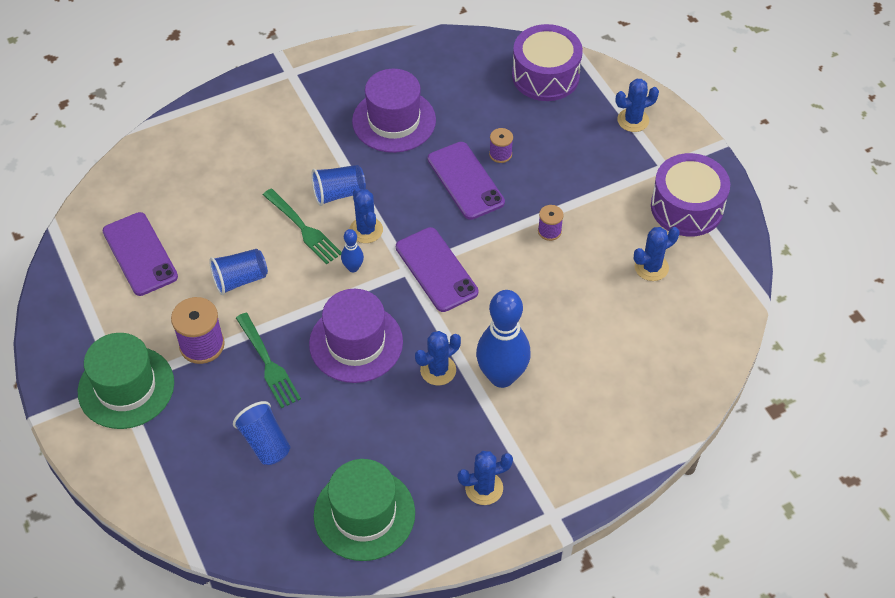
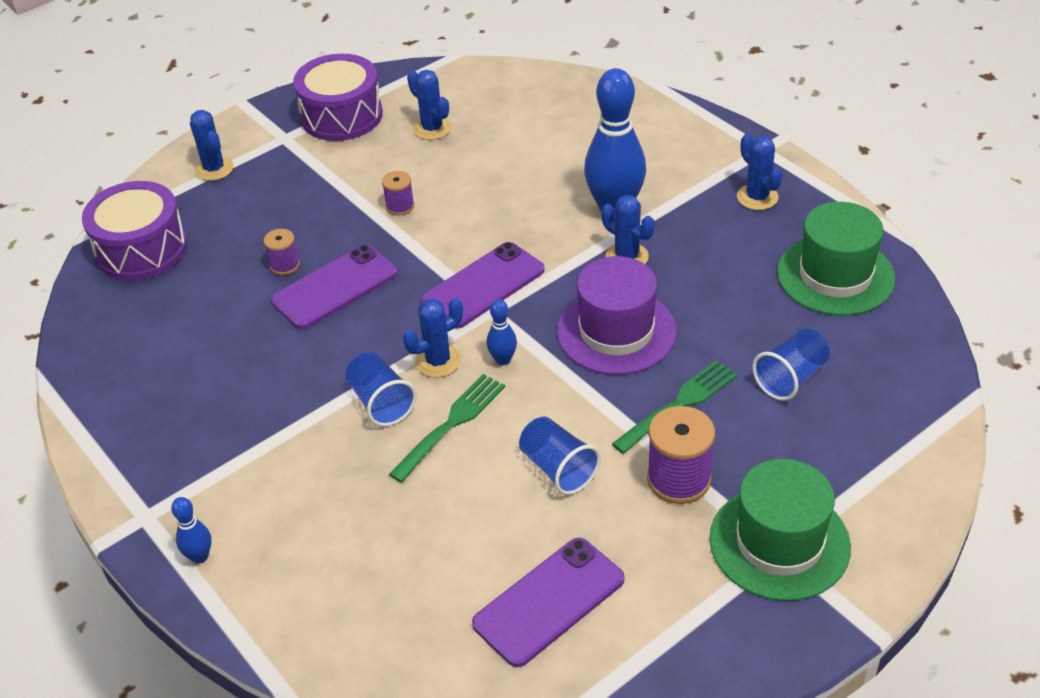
camera: 100 degrees left, 10 degrees down
(248, 95) = (200, 556): none -> blue bowling pin
(394, 121) = (237, 375): purple hat -> none

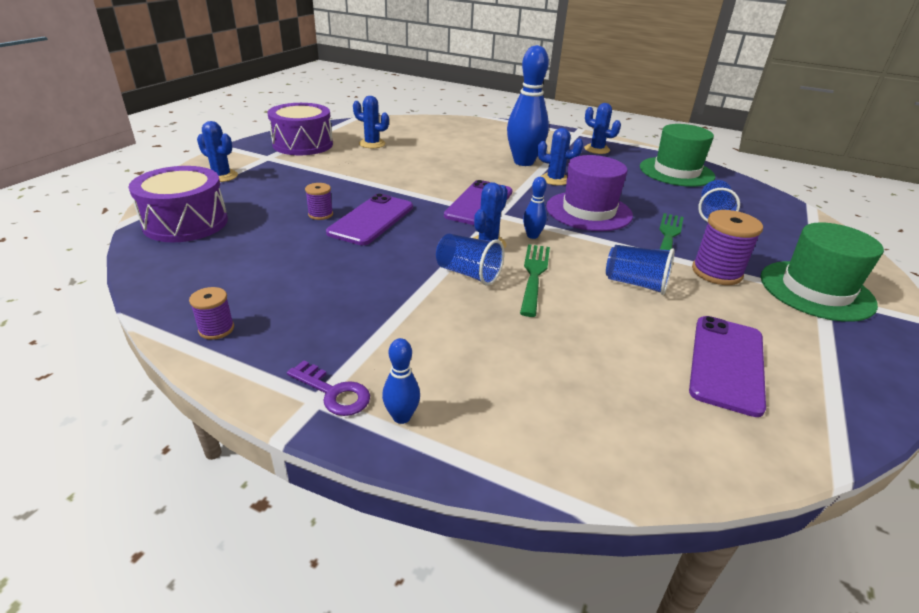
camera: 30 degrees left, 10 degrees down
(161, 514) = (333, 392): none -> purple key
(400, 206) = (383, 177): purple spool -> purple spool (216, 329)

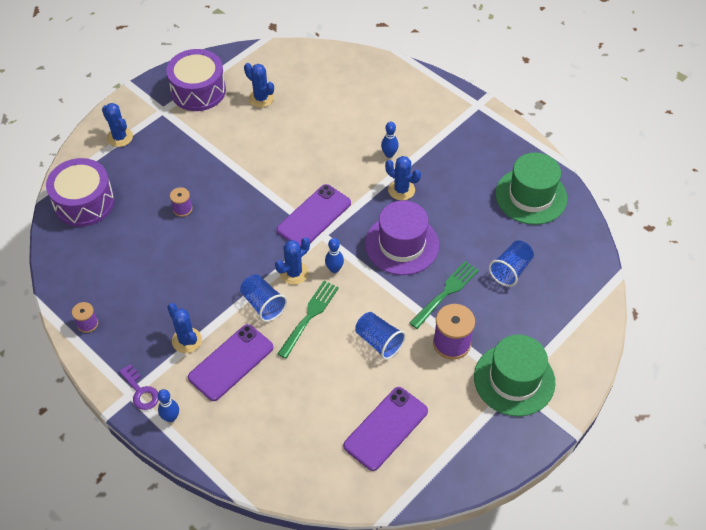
camera: 20 degrees right, 20 degrees up
(371, 220) = (219, 223): purple phone -> purple phone (231, 362)
(523, 162) = (389, 154): blue bowling pin -> blue bowling pin, size x0.45
(597, 149) = (478, 141): blue cactus -> blue cactus (187, 340)

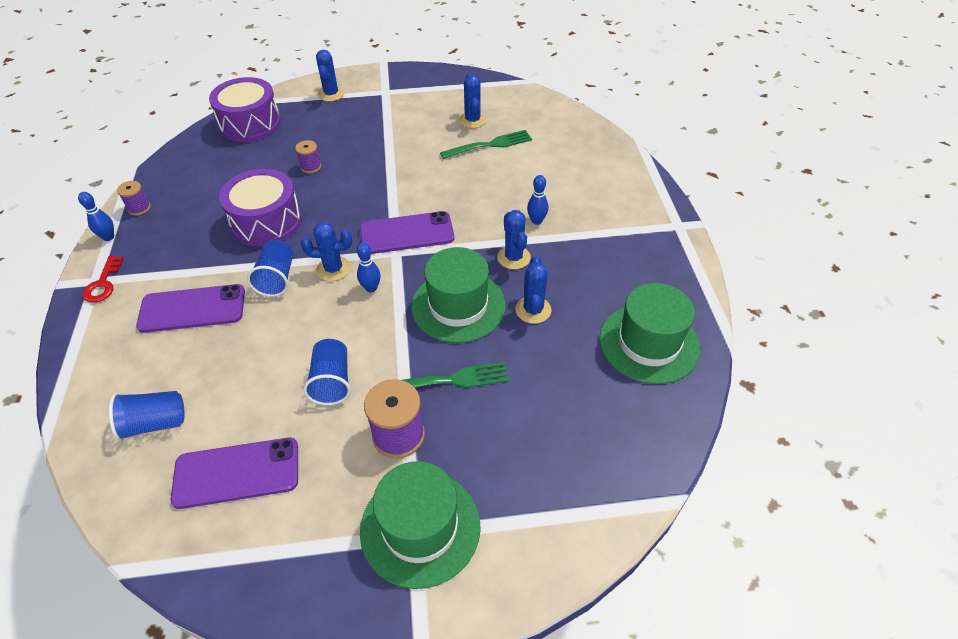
camera: 40 degrees right, 5 degrees down
(140, 391) = (103, 283): purple key -> red key
(171, 417) = (94, 321): blue bowling pin -> blue bowling pin (108, 237)
(187, 340) = (185, 267): blue cactus -> blue cactus (533, 310)
(198, 91) = (429, 91): purple drum -> purple drum (266, 222)
(309, 317) = (300, 315): green fork -> green fork (489, 145)
(401, 244) = (458, 306): purple hat -> green hat
(510, 270) = (545, 404): blue cup -> blue cup (155, 423)

